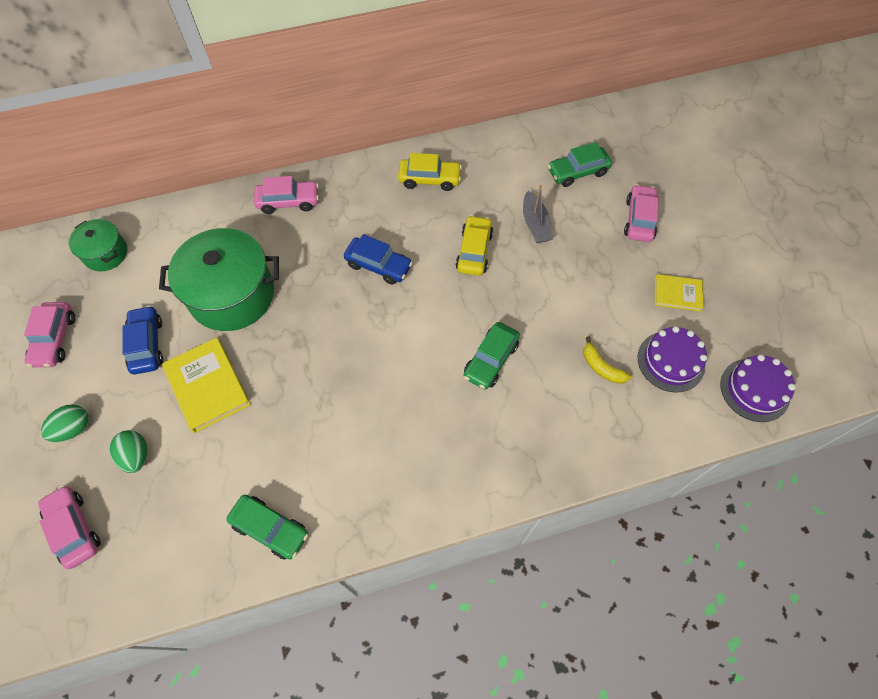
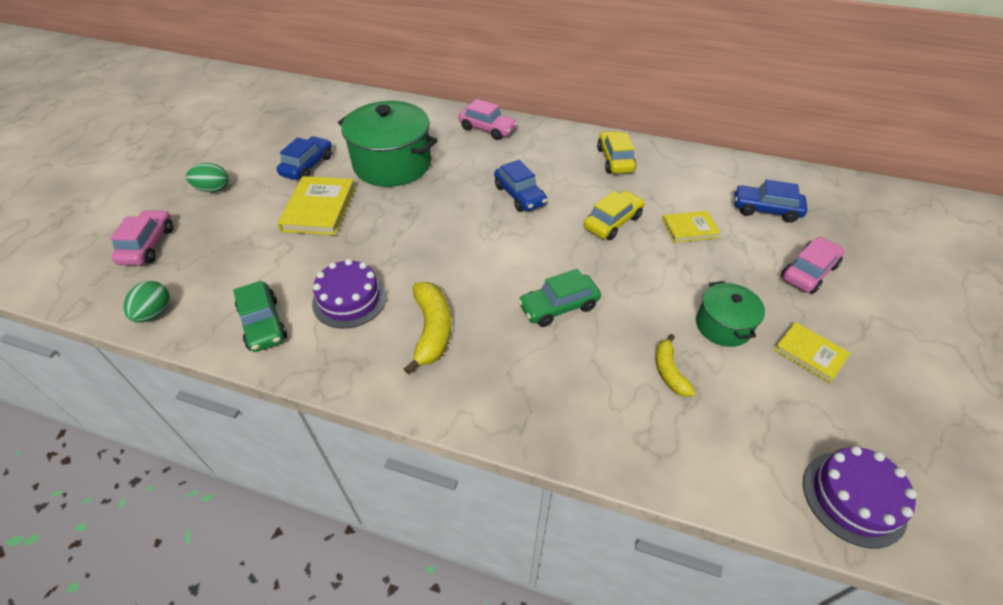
camera: 35 degrees right, 15 degrees down
(55, 339) = (258, 137): pink car -> none
(105, 253) = (337, 107): green pot -> green pot (723, 325)
(136, 456) = (230, 225): green egg -> green egg (155, 313)
(413, 443) = (432, 330): none -> yellow banana
(429, 179) = (615, 160): yellow car -> yellow car turned 135 degrees counterclockwise
(535, 224) = (689, 229): grey boat -> yellow book
(577, 172) = (765, 210): green car -> blue car
(671, 361) = (757, 409): purple cake -> purple cake (349, 299)

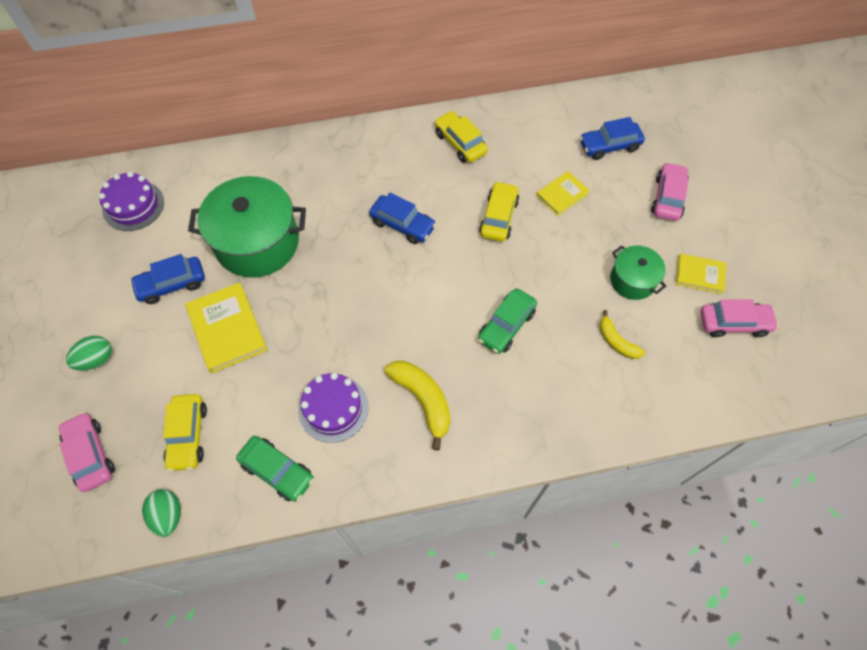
camera: 30 degrees left, 15 degrees up
(224, 265) = (188, 435): none -> yellow car
(307, 166) = (172, 284): blue car -> blue car turned 105 degrees counterclockwise
(487, 129) = (319, 155): pink car -> pink car (733, 323)
(853, 498) = (770, 376): purple cake -> purple cake (133, 205)

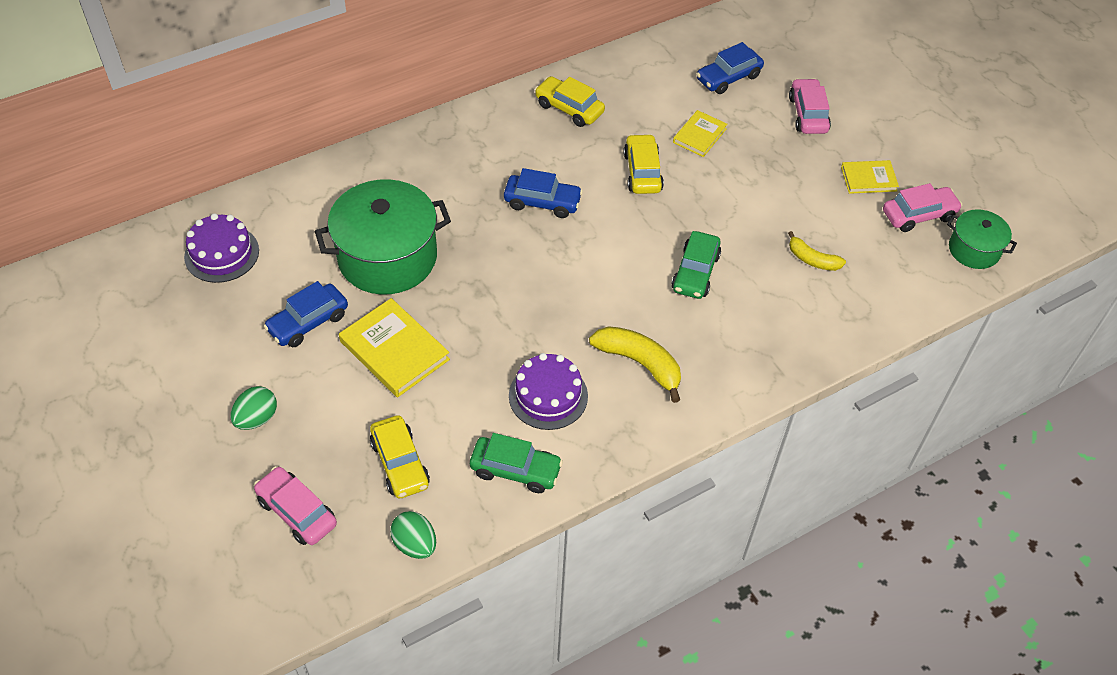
camera: 20 degrees left, 10 degrees down
(632, 280) = (805, 199): green pot -> green pot (974, 250)

